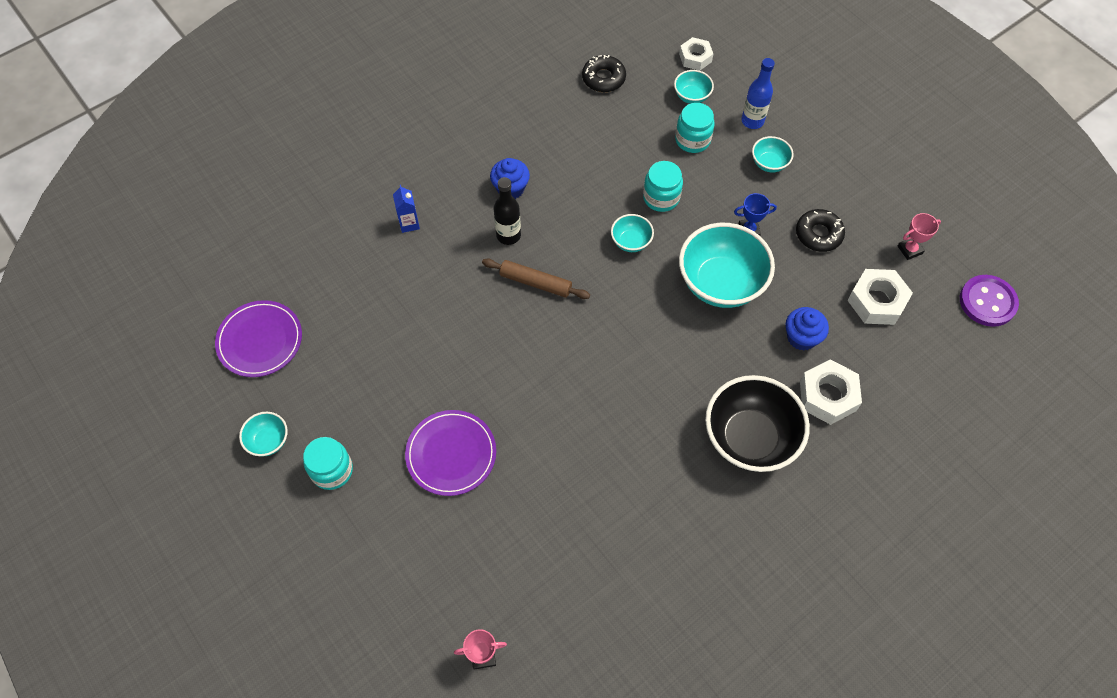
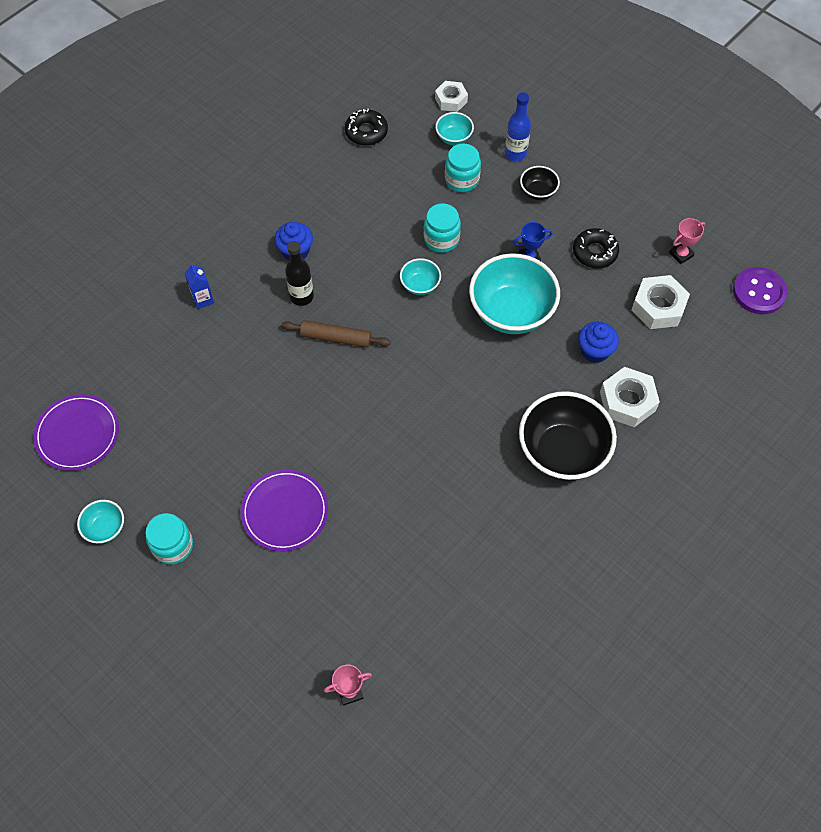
camera: 10 degrees left, 0 degrees up
(769, 163) = (538, 192): turquoise bowl -> black bowl

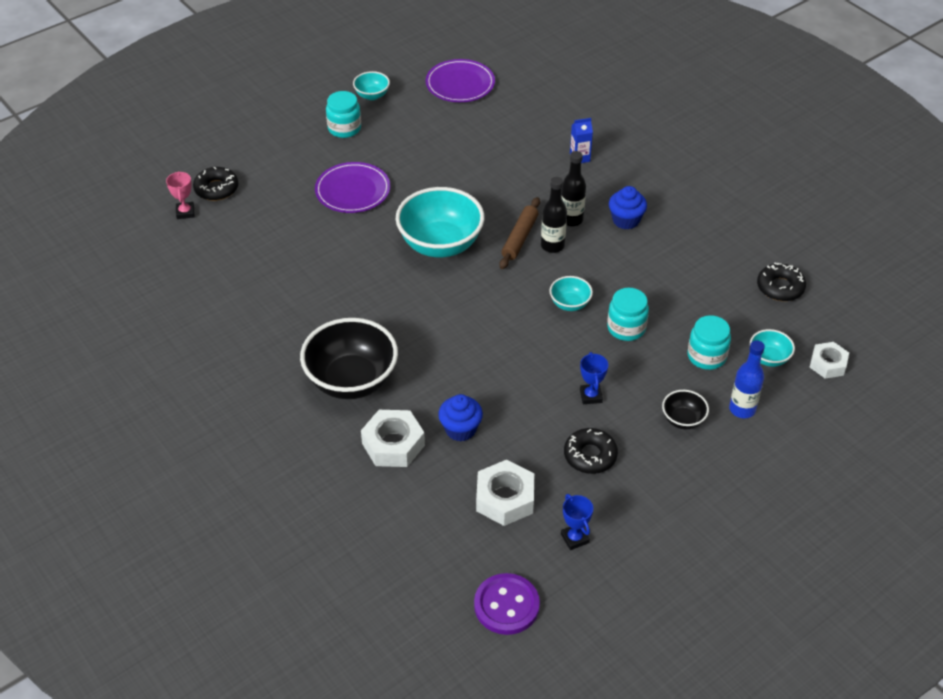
camera: 100 degrees right, 15 degrees down
(302, 667) = (216, 189): none -> black donut
(342, 308) = (552, 246): none -> black bottle
(511, 312) = (523, 369): turquoise bowl -> turquoise bowl (440, 244)
(681, 254) = (574, 538): pink trophy -> blue trophy

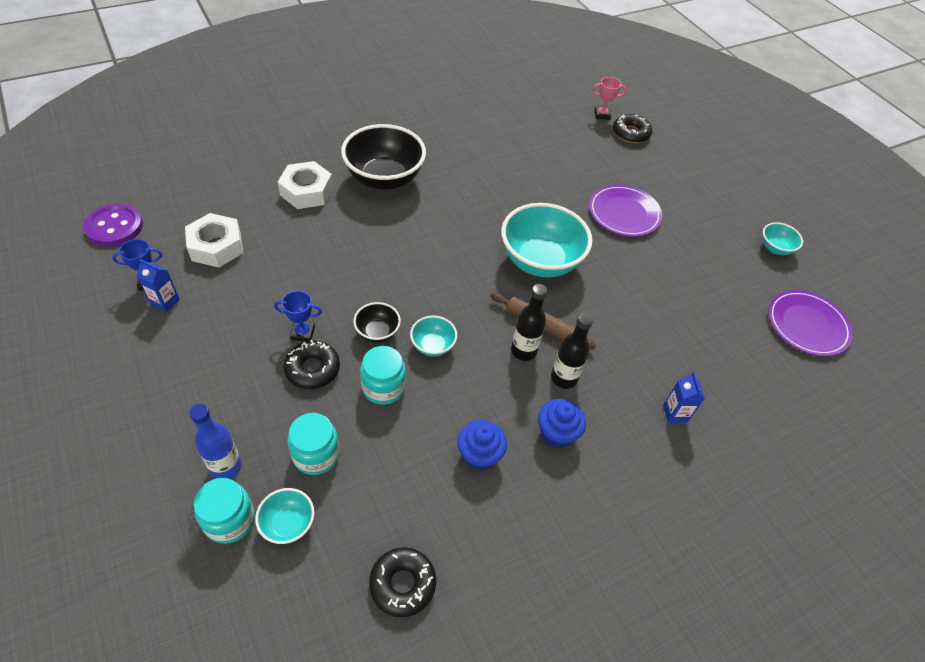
camera: 95 degrees right, 5 degrees up
(344, 128) = (718, 220): turquoise jar -> turquoise jar (230, 520)
(460, 429) = (304, 233): blue cupcake -> blue cupcake (479, 455)
(590, 455) = (231, 315): black donut -> black donut (312, 369)
(595, 515) = (165, 302): none -> blue carton
(683, 420) = (238, 404): black bowl -> black bowl (377, 332)
(828, 364) = (252, 596): white nut -> none

